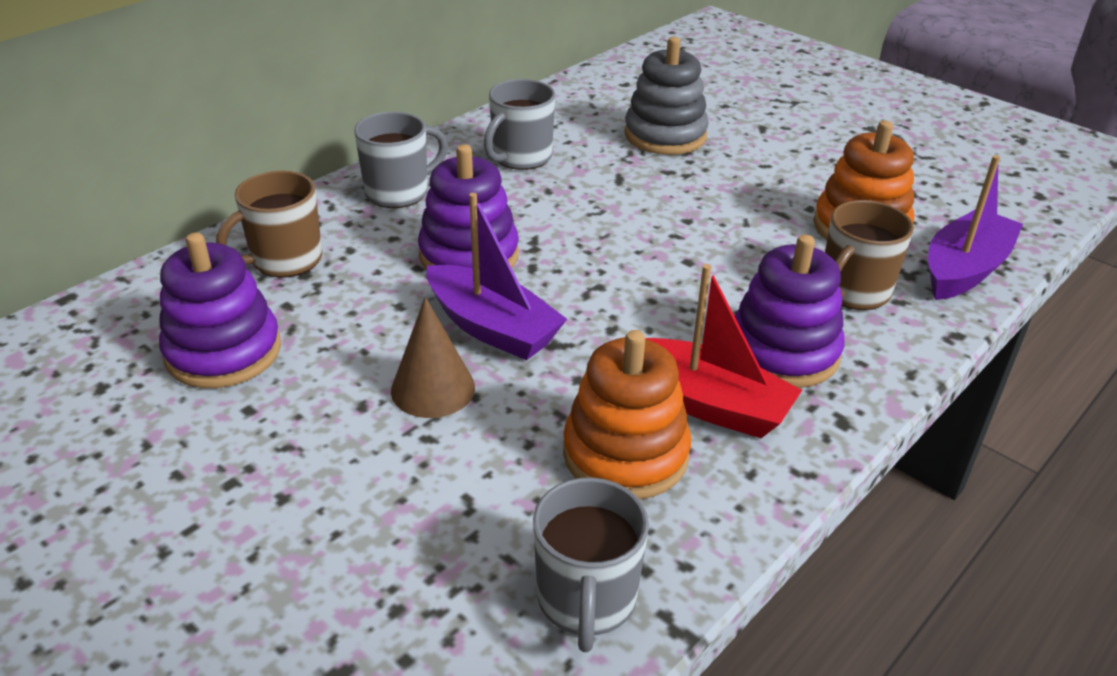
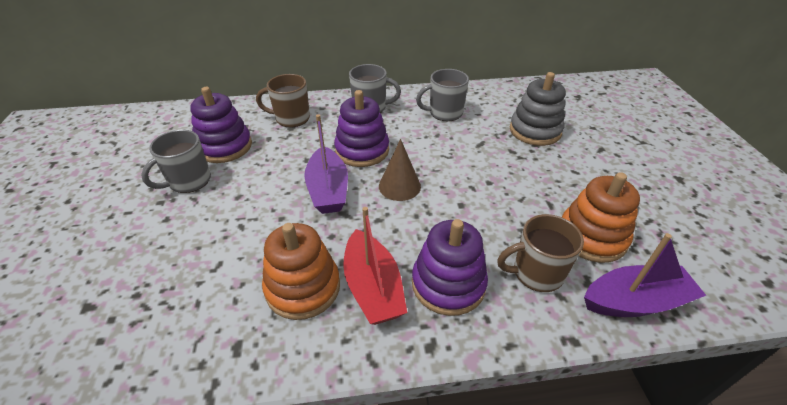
camera: 40 degrees right, 5 degrees up
(433, 389) = (270, 205): brown cone -> brown cone (399, 186)
(586, 600) = (196, 348): grey mug -> grey mug (189, 181)

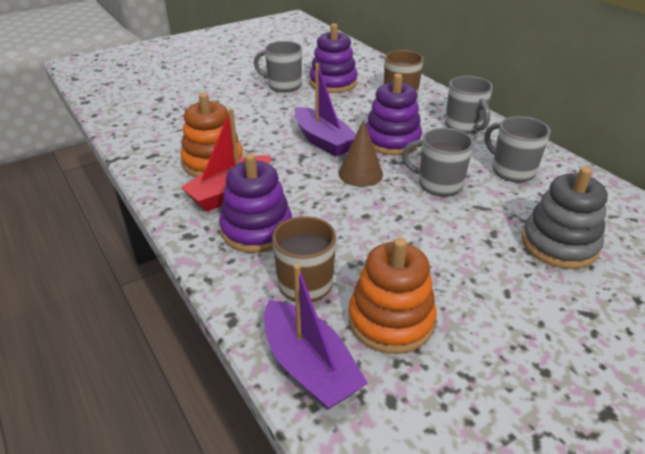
camera: 65 degrees right, 5 degrees down
(328, 190) = (323, 141): purple boat -> purple boat turned 90 degrees counterclockwise
(441, 151) = (438, 184): none -> grey mug

